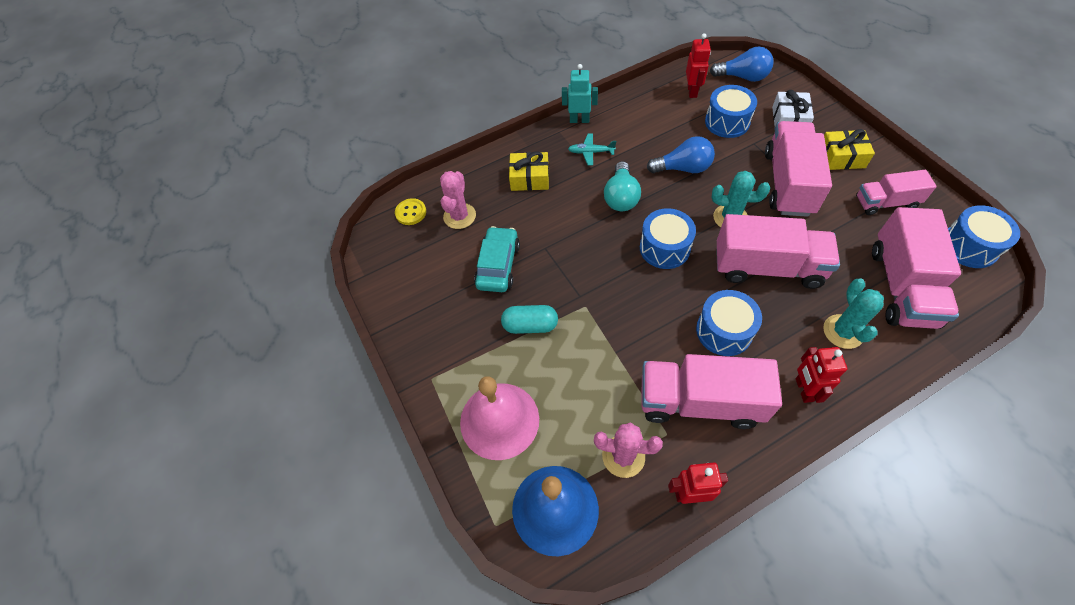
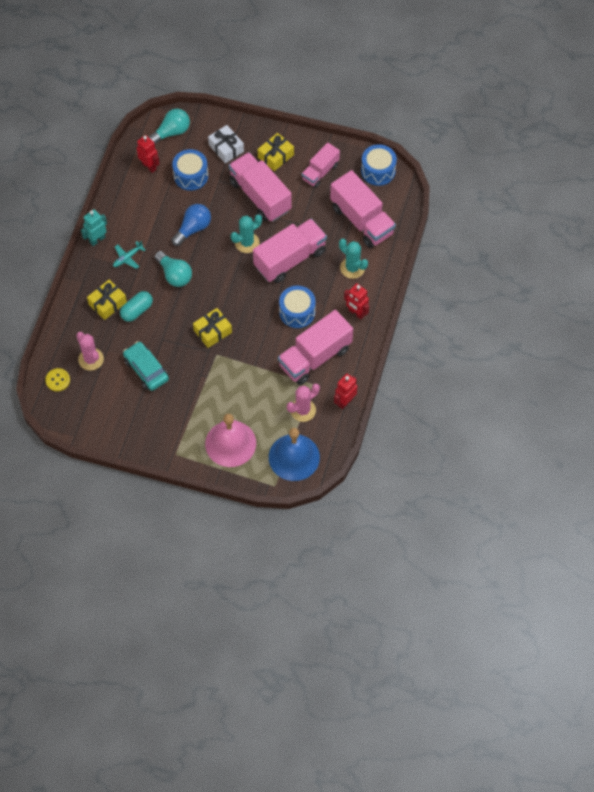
camera: 50 degrees left, 5 degrees up
(530, 325) = (198, 387): turquoise capsule -> turquoise capsule (137, 310)
(605, 279) = (212, 331): none -> yellow gift
(664, 248) = (227, 288): blue drum -> none
(743, 77) = (171, 132): blue light bulb -> turquoise light bulb

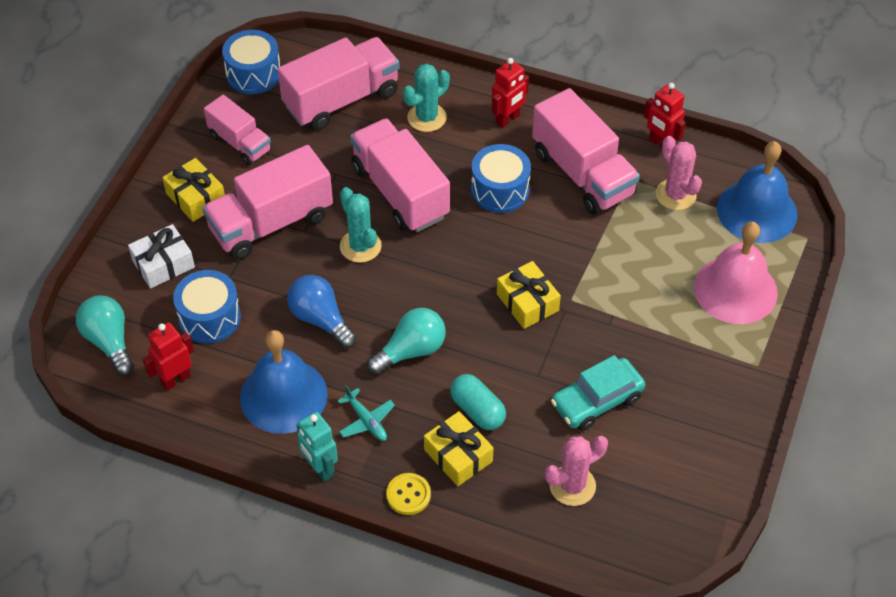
camera: 85 degrees left, 10 degrees down
(57, 380) = (614, 541): yellow button -> yellow button (408, 495)
(141, 217) = (283, 395): none -> blue bell

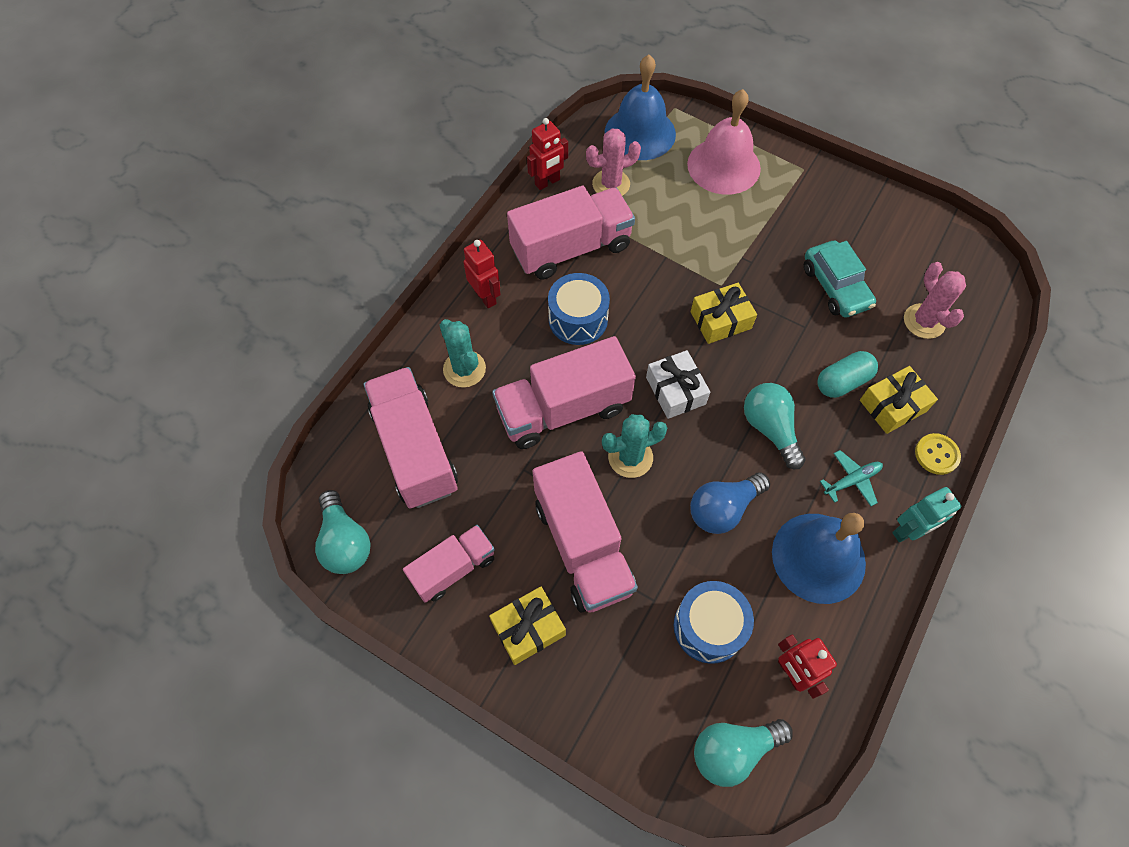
camera: 80 degrees left, 10 degrees up
(163, 264) = (624, 676): white gift -> white gift (675, 390)
(253, 74) = (345, 542): blue drum -> turquoise light bulb

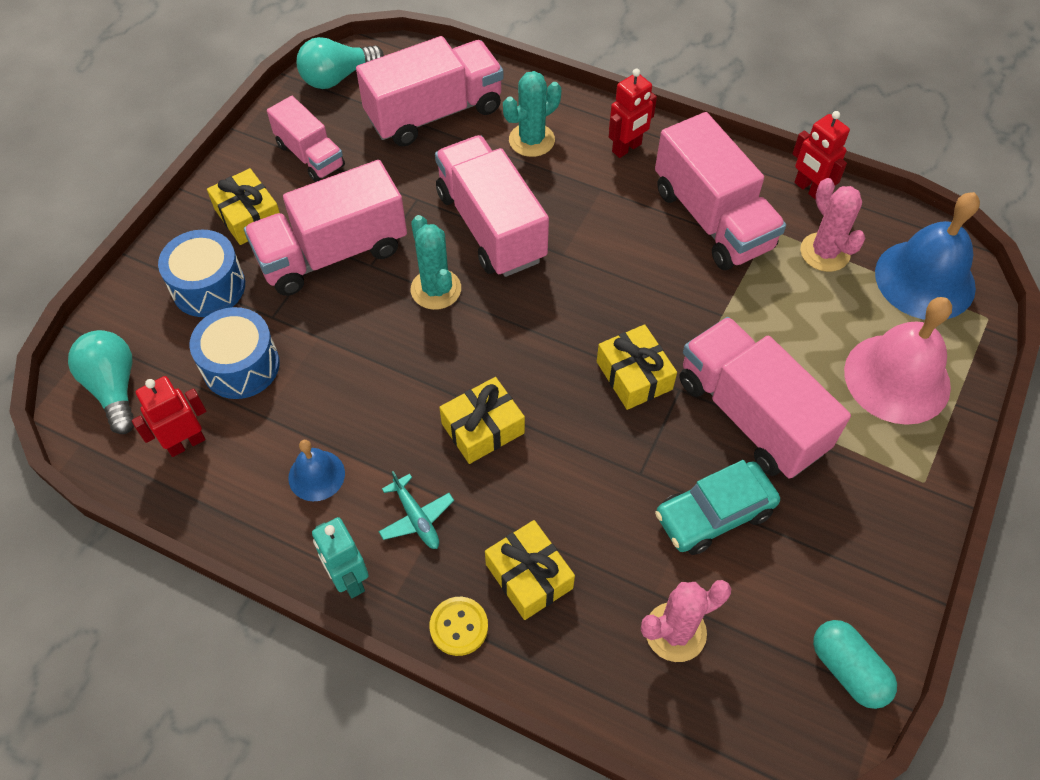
camera: 85 degrees right, 5 degrees down
(578, 319) = (611, 232): blue drum -> blue drum (208, 287)
(675, 390) = (525, 329): white gift -> none
(723, 509) = (376, 378): blue light bulb -> none
(755, 253) = (750, 415): none -> pink truck
(770, 428) = (483, 428): turquoise light bulb -> yellow gift
(818, 557) = (316, 475): blue bell -> blue bell, size x0.51
(842, 382) = (559, 515): turquoise capsule -> turquoise capsule (848, 670)

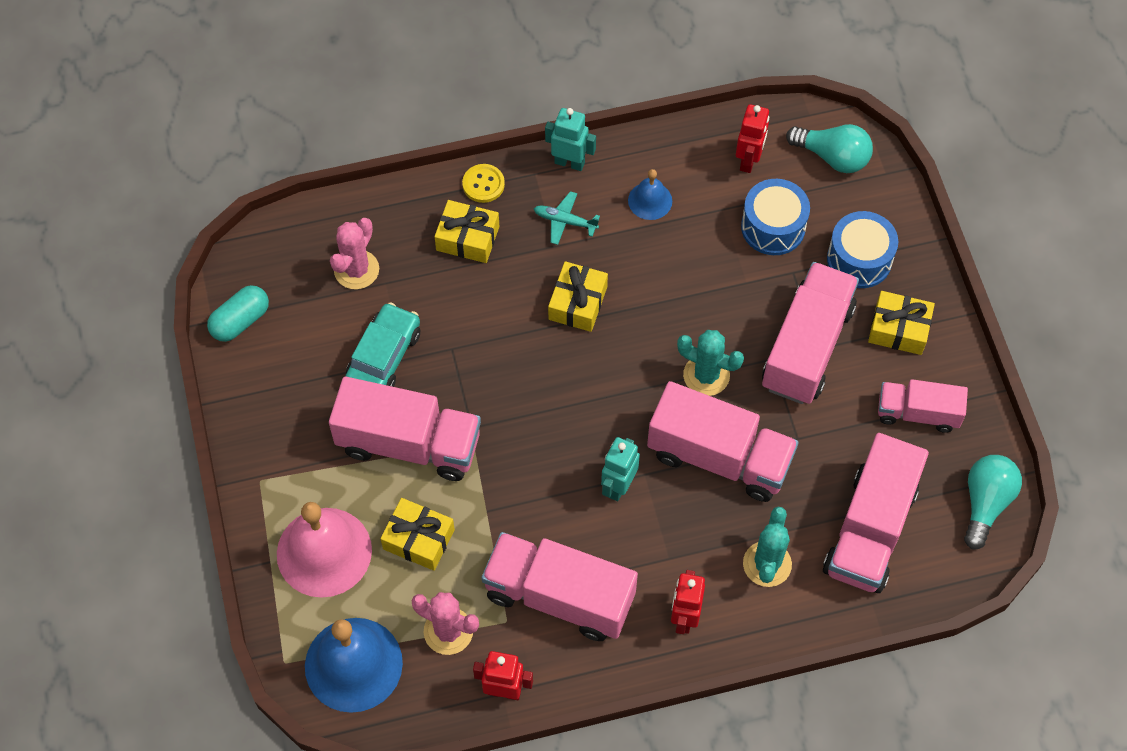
camera: 140 degrees right, 5 degrees up
(592, 260) = (618, 486): none -> turquoise robot
(634, 375) = (511, 414): yellow gift -> yellow gift (418, 539)
(848, 670) = (240, 321): turquoise capsule -> turquoise capsule turned 60 degrees counterclockwise

